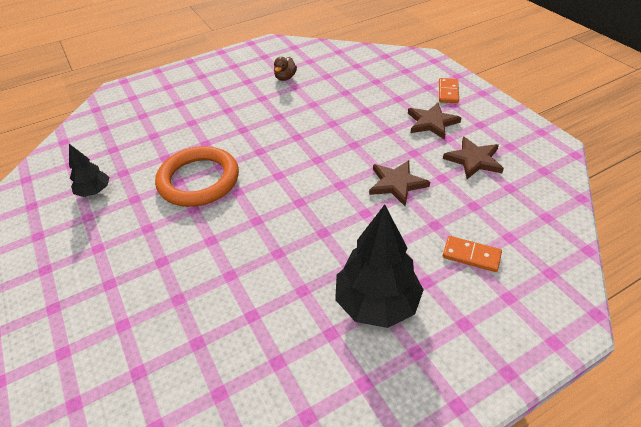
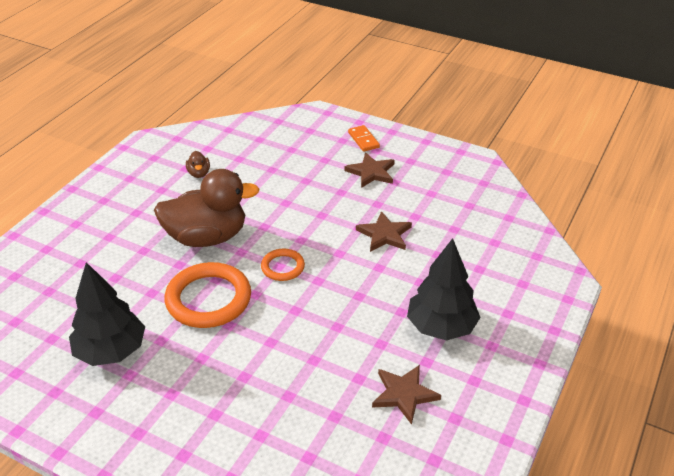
camera: 35 degrees left, 5 degrees down
(94, 191) = (111, 351): black tree -> black tree, size x1.83
(245, 129) = (207, 237): none -> brown duck
(280, 177) = (282, 267): none -> orange ring
(471, 255) = (479, 266): orange domino -> none
(474, 160) = (428, 193): brown star -> brown star (404, 394)

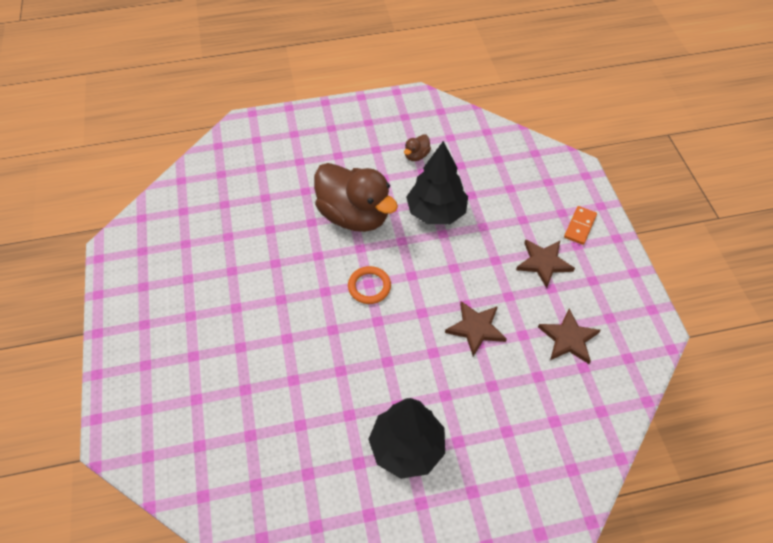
camera: 50 degrees right, 15 degrees up
(111, 351) = (198, 251): black tree -> black tree (436, 212)
(208, 299) = (293, 267): orange ring -> none
(404, 394) = (310, 470): brown star -> brown star (568, 338)

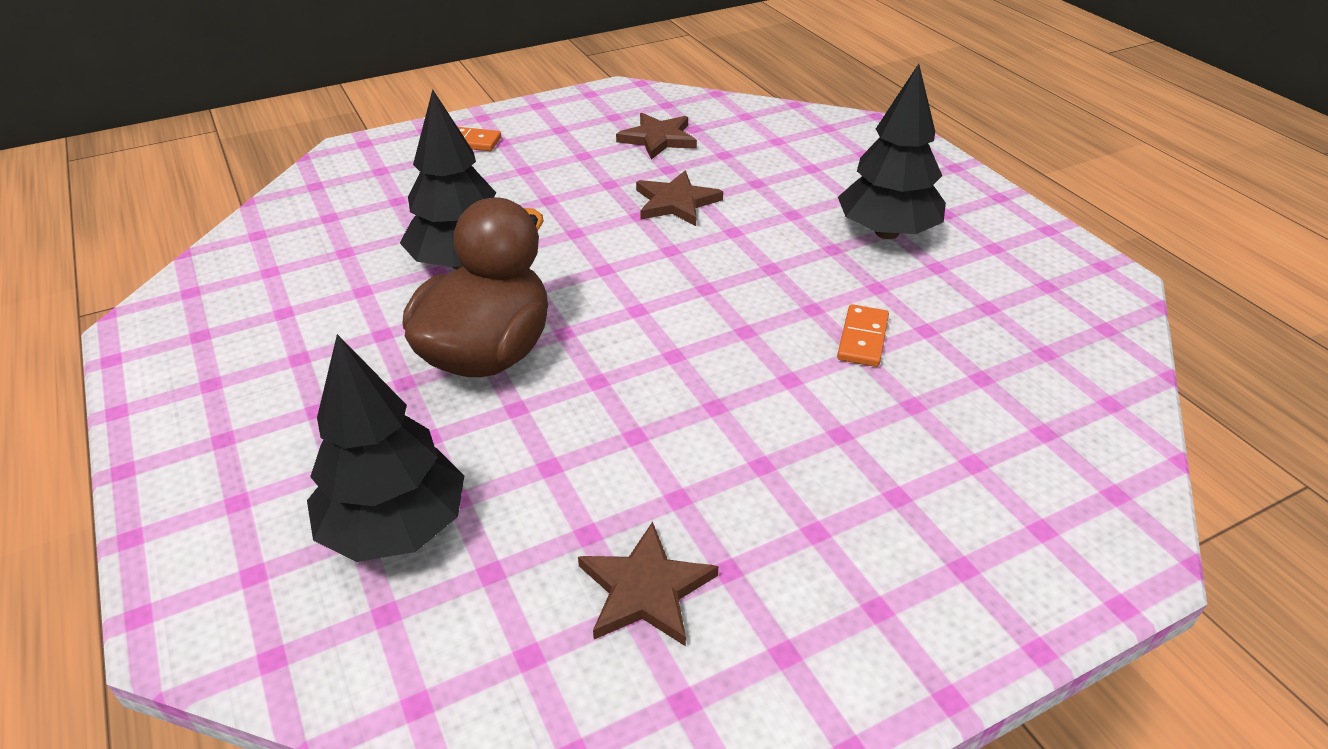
camera: 105 degrees left, 15 degrees down
(259, 178) = (396, 528): none -> black tree
(305, 386) = (862, 338): none -> orange domino
(369, 287) = (644, 307): orange ring -> none
(416, 155) = (320, 303): brown duck -> none
(543, 263) = (541, 163): brown star -> brown star (645, 589)

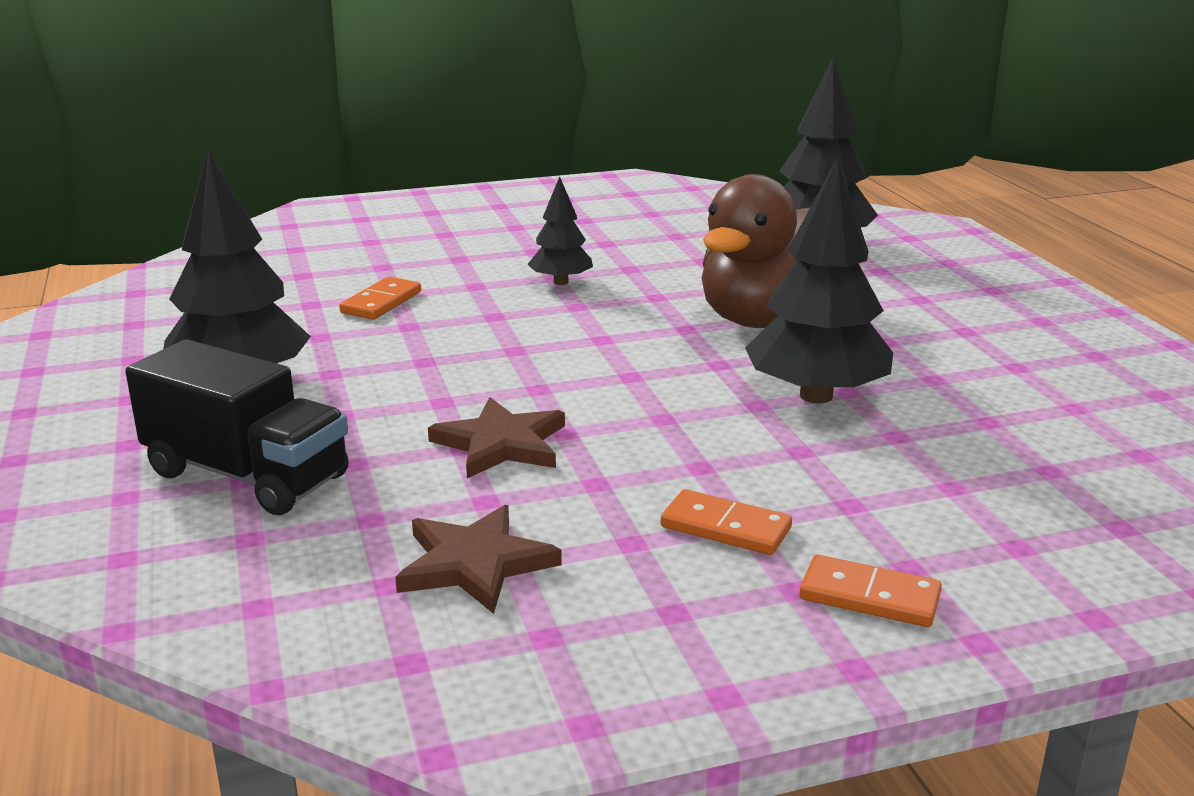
camera: 170 degrees left, 15 degrees down
(534, 166) = (726, 527): none -> orange domino
(645, 589) = (641, 217): brown star -> none
(703, 395) = (561, 282): none -> black tree
(811, 169) = (246, 475): none -> black truck

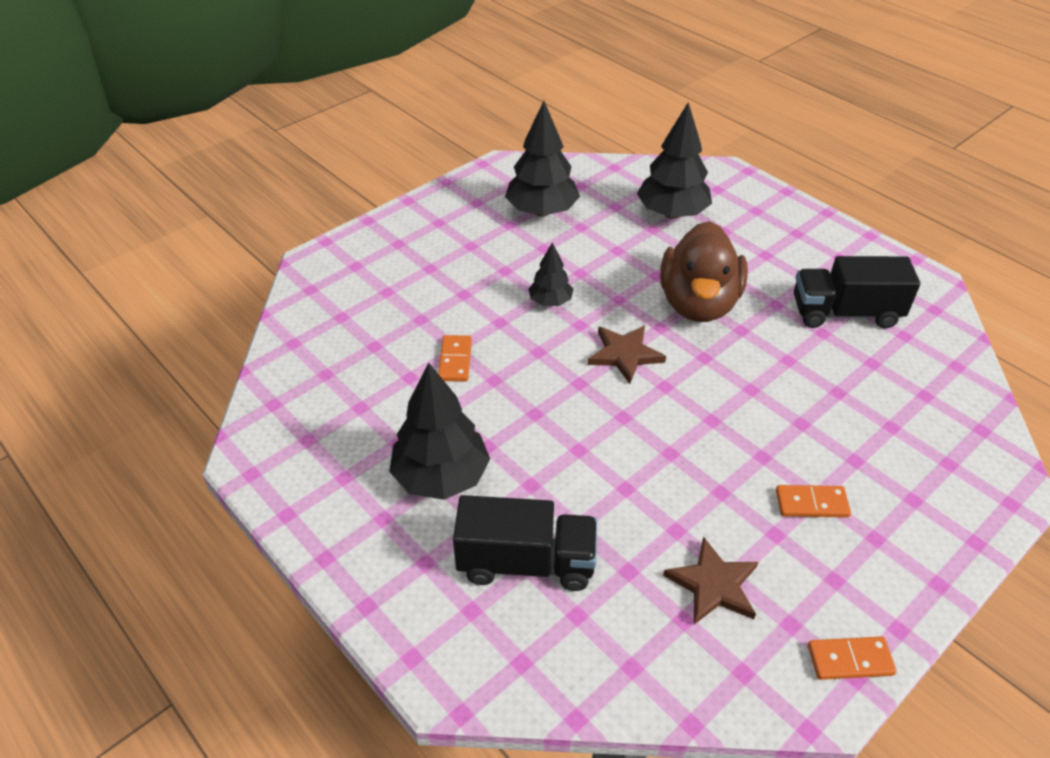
camera: 25 degrees left, 20 degrees up
(501, 444) = (645, 477): brown star -> brown star (625, 354)
(816, 396) = (776, 370): black tree -> black tree (542, 211)
(869, 596) = (911, 529): orange domino -> orange domino (850, 660)
(992, 368) = (845, 313): none -> black truck

